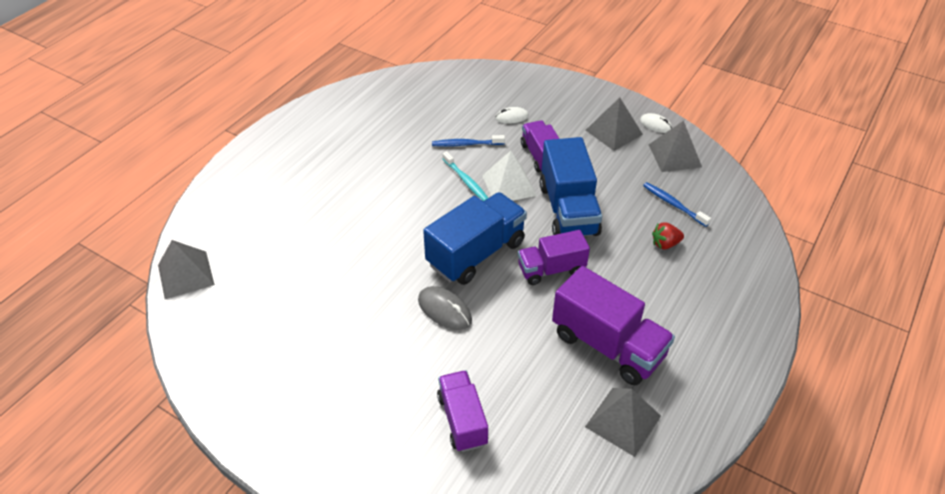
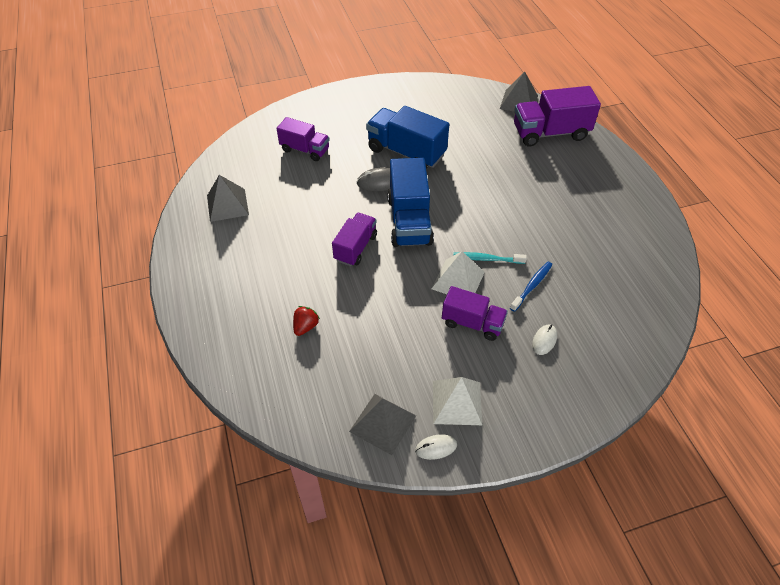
camera: 130 degrees right, 5 degrees up
(568, 210) = (397, 296): blue truck -> blue truck (406, 152)
(607, 345) = (273, 233): purple truck -> purple truck (550, 133)
(614, 132) = (456, 402): grey pyramid -> white pyramid
(673, 204) = (333, 368): blue toothbrush -> none

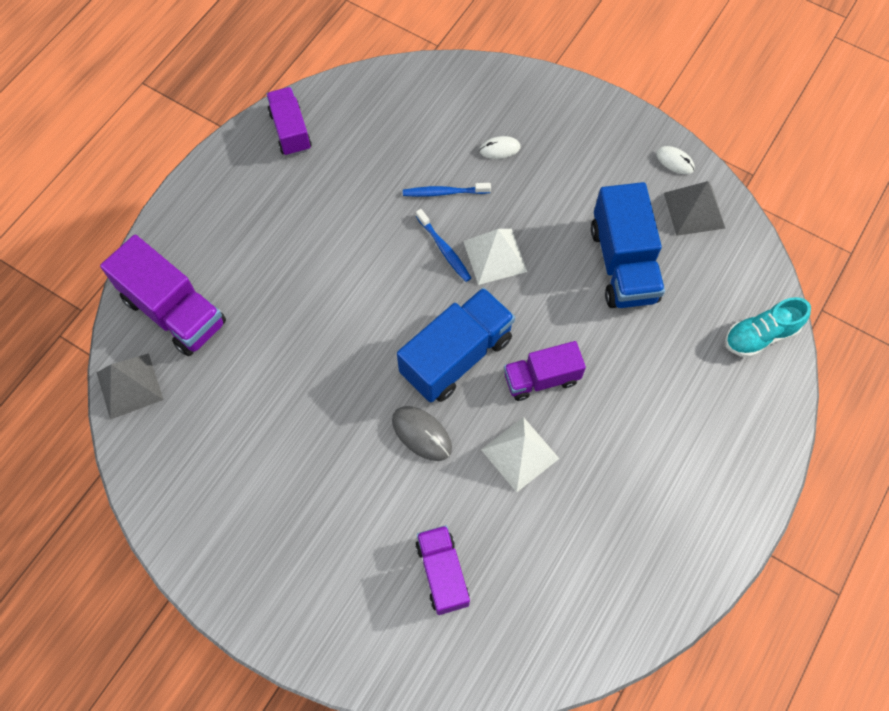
camera: 130 degrees left, 15 degrees up
(227, 205) = (610, 574): grey pyramid -> none
(255, 380) = (760, 335): none -> turquoise shoe
(305, 326) = (672, 343): red strawberry -> none
(406, 152) = (344, 446): blue truck -> blue truck (623, 264)
(456, 402) = (623, 173): white pyramid -> white pyramid (520, 454)
(472, 323) = (534, 212): purple truck -> purple truck (290, 131)
(487, 259) = (444, 249): turquoise toothbrush -> blue toothbrush

